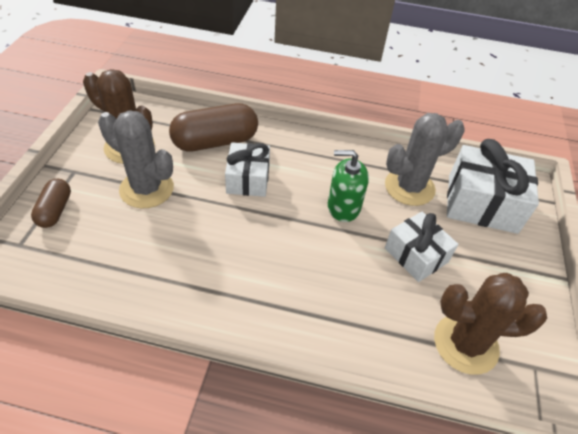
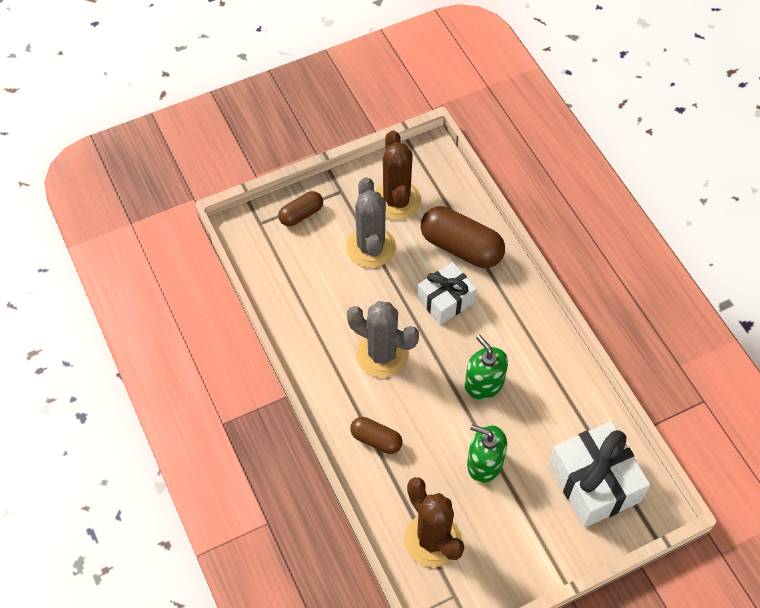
camera: 55 degrees right, 10 degrees up
(329, 316) = (376, 440): none -> brown capsule
(409, 187) = (556, 417): grey cactus -> grey cactus (382, 354)
(416, 255) = (484, 463): white gift -> green soap dispenser

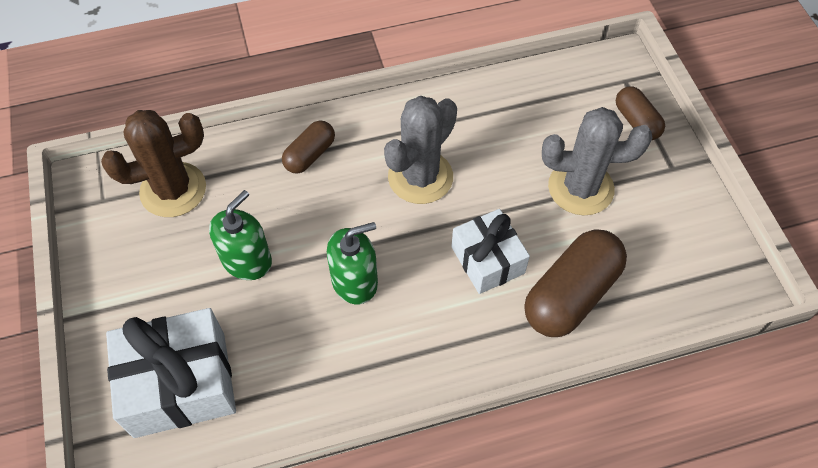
camera: 100 degrees right, 0 degrees up
(396, 200) = (655, 229): brown cactus -> none

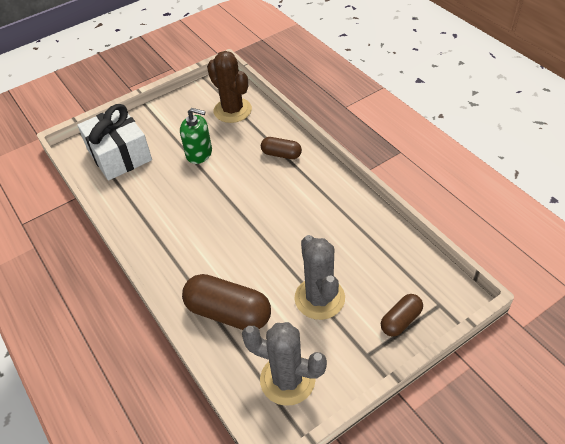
camera: 75 degrees right, 10 degrees down
(355, 281) = (201, 202): green soap dispenser -> none
(420, 177) = (288, 209): grey cactus -> grey cactus (287, 379)
(487, 260) = (239, 260): white gift -> none

